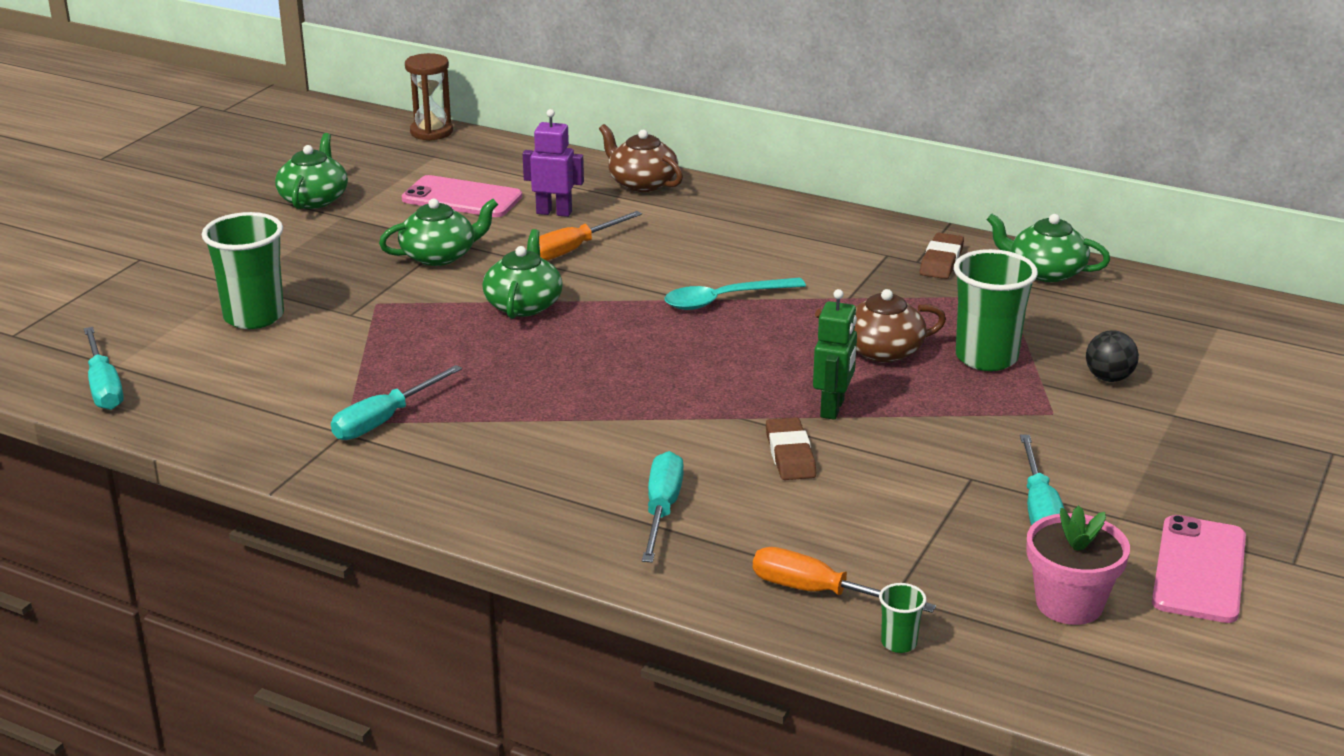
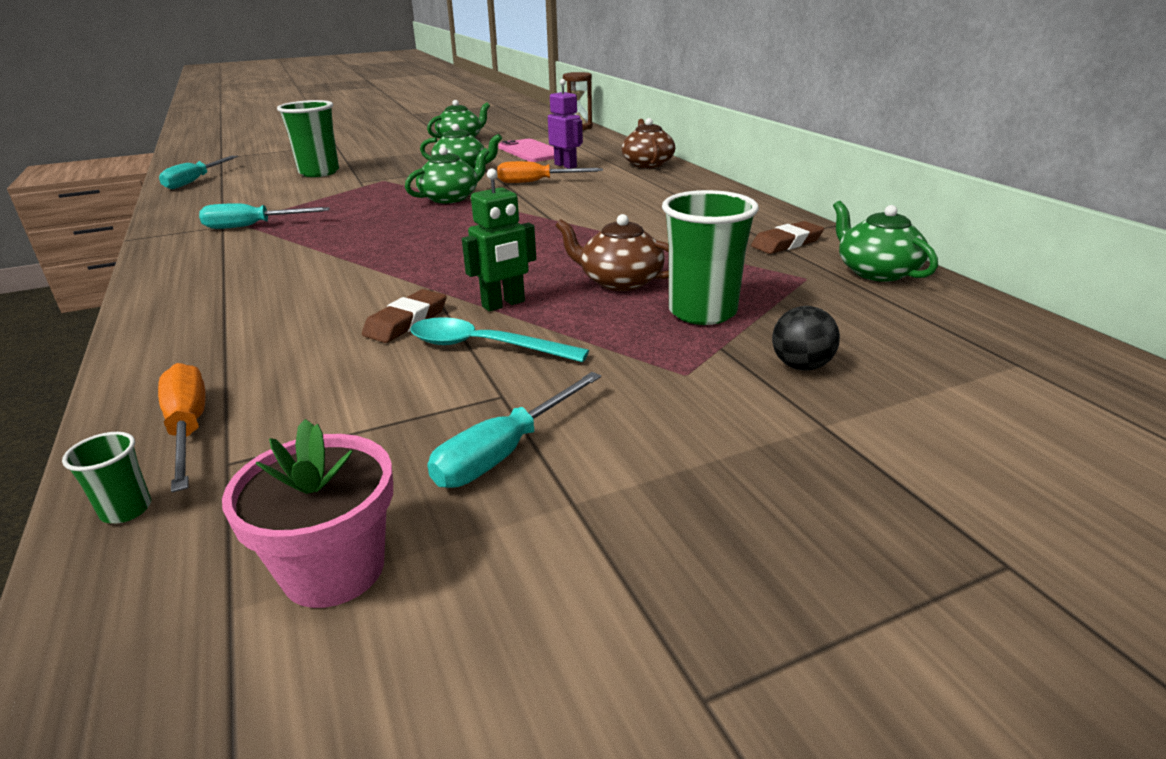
camera: 40 degrees right, 0 degrees up
(662, 510) = (250, 322): turquoise screwdriver -> none
(724, 300) = (571, 224): turquoise spoon -> turquoise spoon (484, 347)
(1199, 570) = (550, 622): pink phone -> none

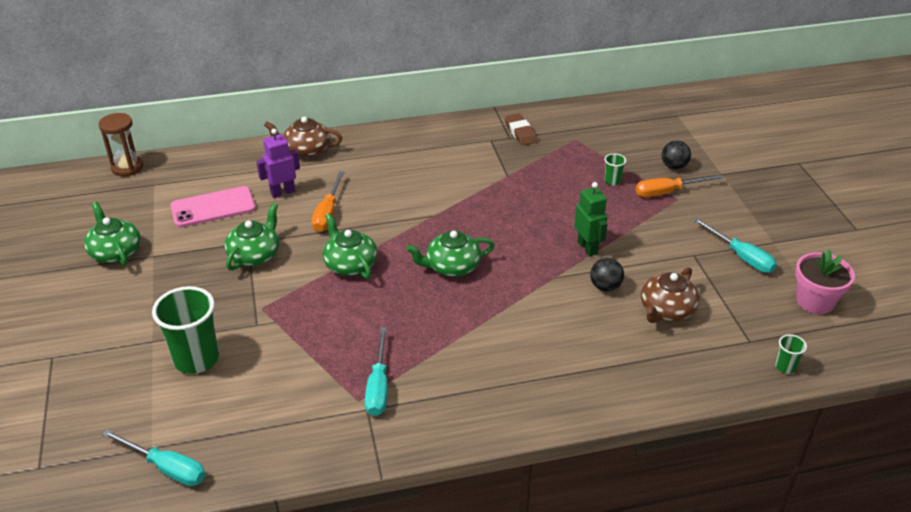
camera: 80 degrees left, 10 degrees up
(188, 428) = (720, 360): orange screwdriver -> orange screwdriver (667, 192)
(406, 322) = (605, 287): brown eraser -> black ball
(484, 347) = (642, 258): turquoise spoon -> none
(620, 281) = (563, 201): brown teapot -> brown teapot (666, 310)
(702, 312) = (612, 181): green cup -> green cup, size x0.45
(876, 271) = (572, 117): green teapot -> green teapot (452, 266)

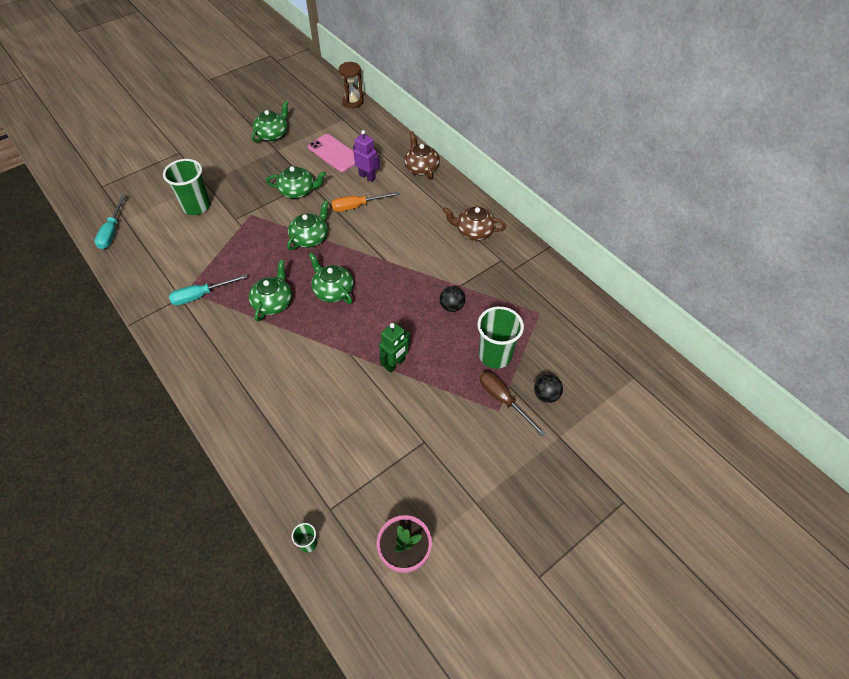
camera: 65 degrees right, 15 degrees up
(437, 320) = (273, 302): none -> green teapot
(520, 132) = (524, 274): brown eraser -> none
(605, 287) = (353, 389): black ball -> black ball (451, 306)
(612, 181) = (495, 356): green cup -> green cup, size x2.21
(666, 310) = (343, 438): brown teapot -> brown teapot (474, 231)
(667, 192) = (503, 400): orange screwdriver -> brown screwdriver
(740, 256) = (440, 479): turquoise screwdriver -> none

